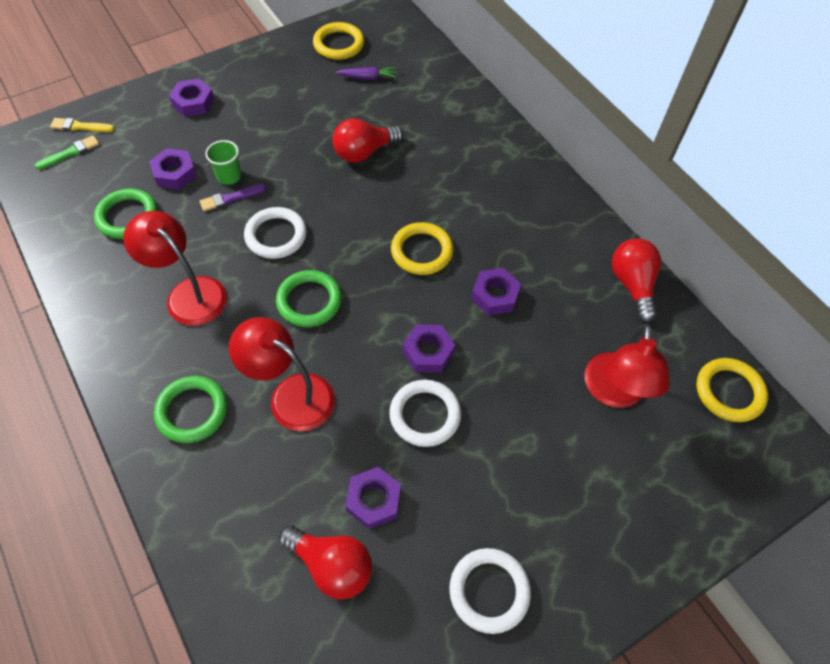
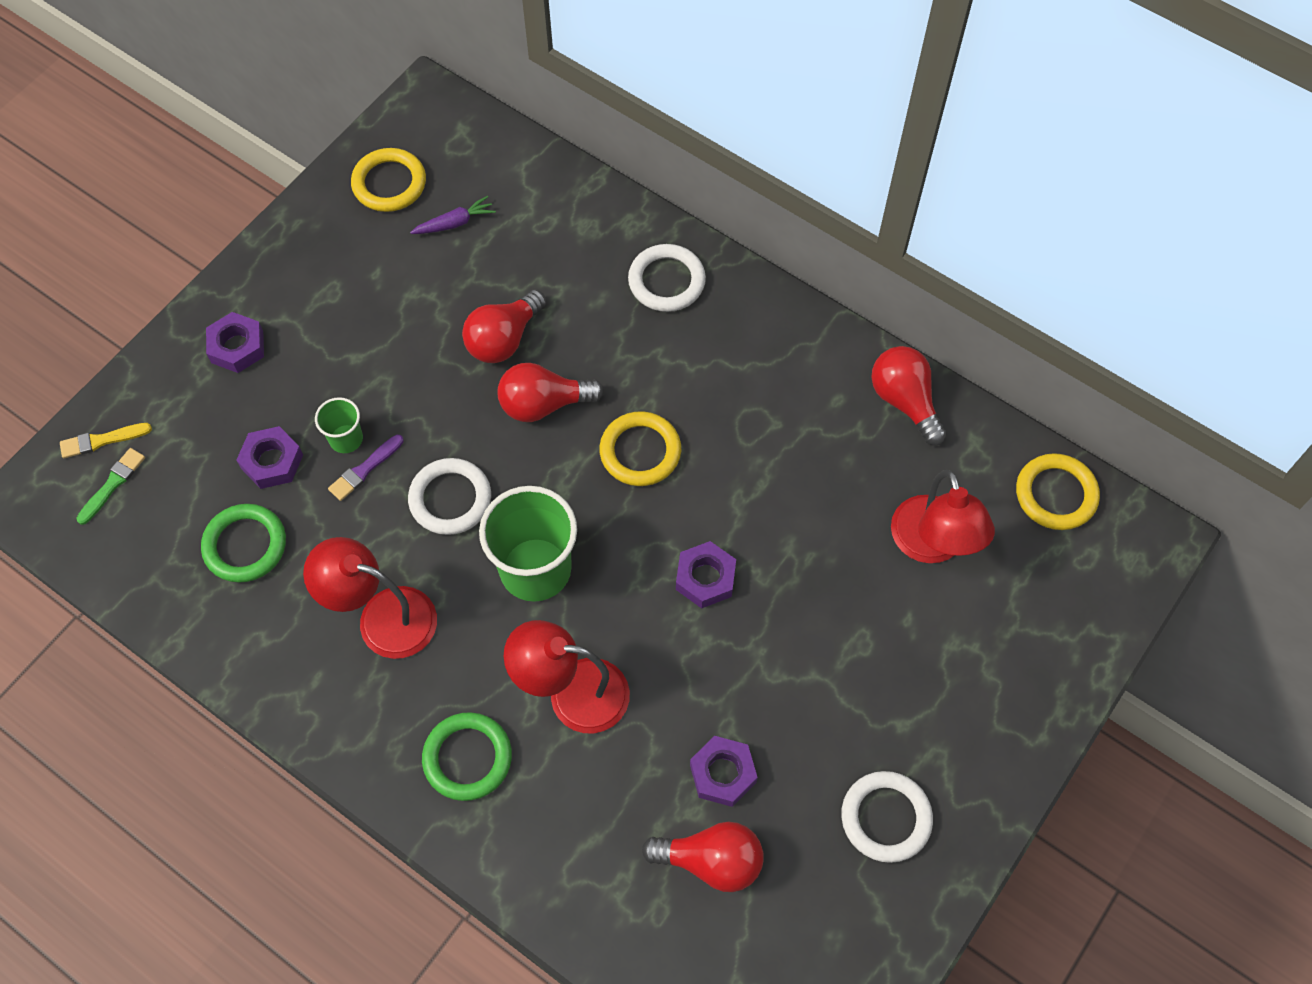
camera: 20 degrees left, 5 degrees up
(309, 301) = (535, 569): green ring -> green cup
(370, 199) = (544, 404): none -> red light bulb
(425, 415) = (735, 655): white ring -> white ring (666, 281)
(495, 295) = (752, 476): purple nut -> none

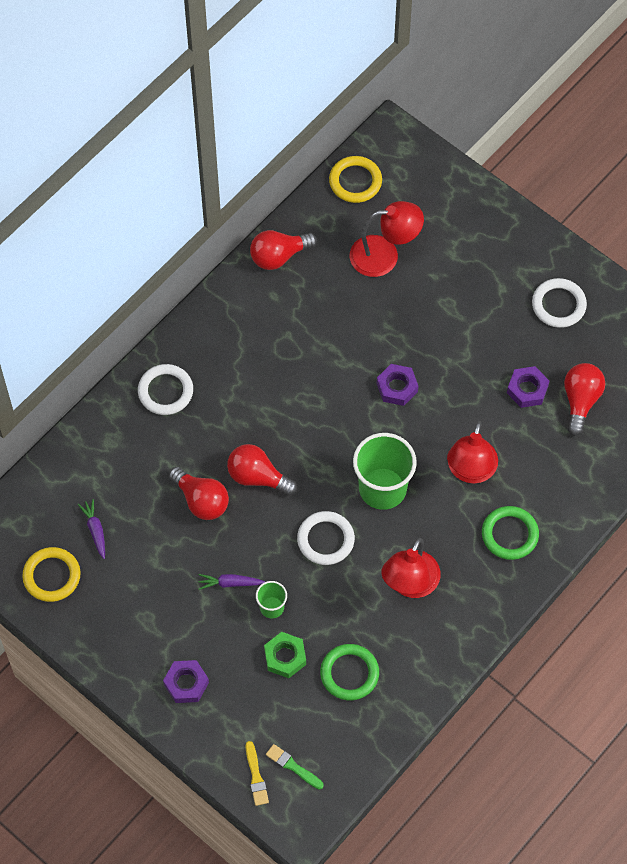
camera: 85 degrees left, 0 degrees up
(272, 461) = (285, 657): purple nut -> green nut
(364, 469) = (297, 595): purple brush -> none
(381, 385) = (230, 583): none -> purple carrot
(544, 404) = (257, 477): red light bulb -> red light bulb turned 120 degrees clockwise
(640, 451) = (301, 419): yellow ring -> none

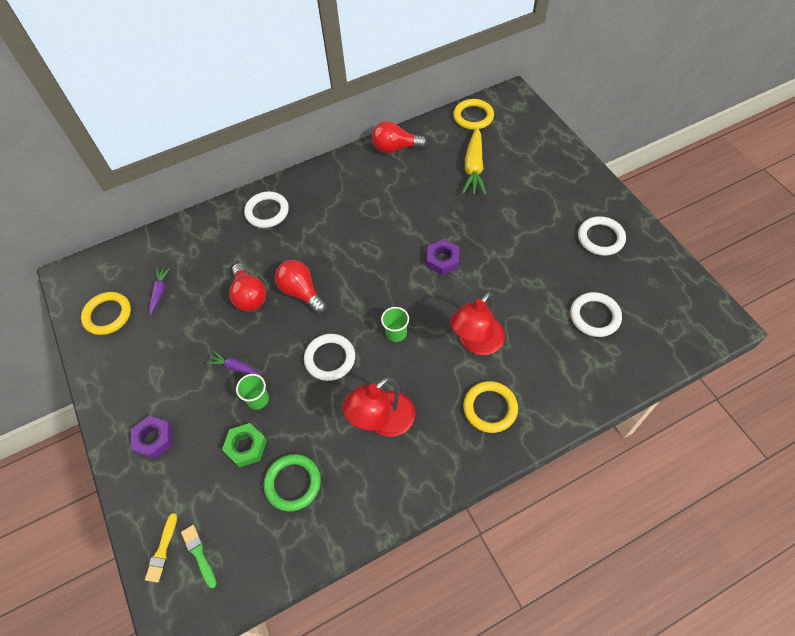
camera: 25 degrees right, 5 degrees down
(382, 488) = (396, 333): green cup -> green cup, size x0.49
(384, 255) = (474, 167): red lamp -> yellow carrot
(509, 534) = (490, 408): green ring -> yellow ring
(527, 389) = (550, 293): purple nut -> none
(580, 401) = (594, 316): red light bulb -> white ring

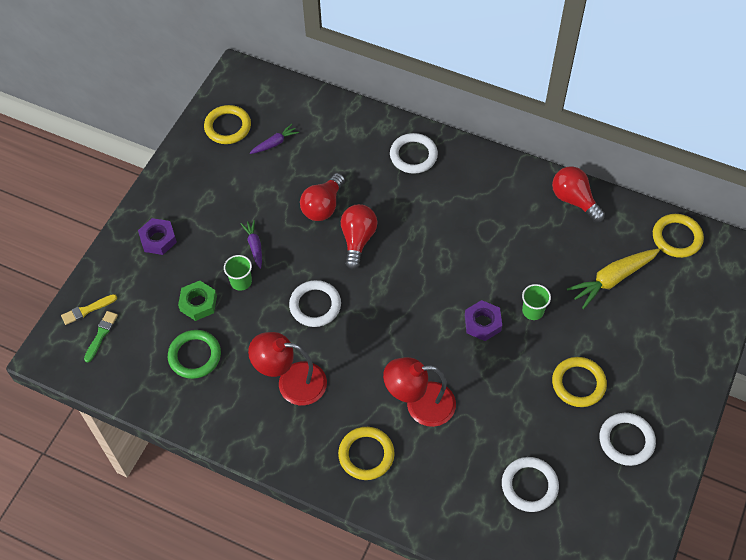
camera: 50 degrees right, 0 degrees up
(396, 333) = (378, 337): green cup -> green cup (533, 311)
(536, 236) = (578, 383): none -> yellow ring

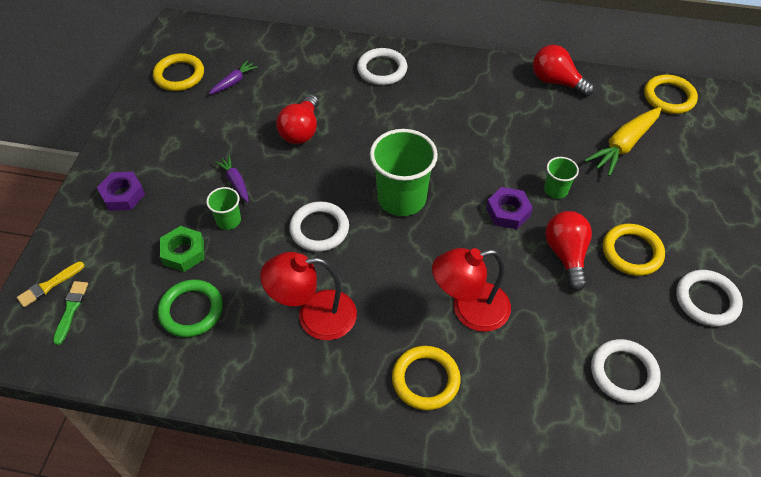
camera: 15 degrees left, 5 degrees down
(358, 240) = (348, 156): red light bulb -> red light bulb (566, 255)
(393, 291) = (401, 198): none -> green cup

